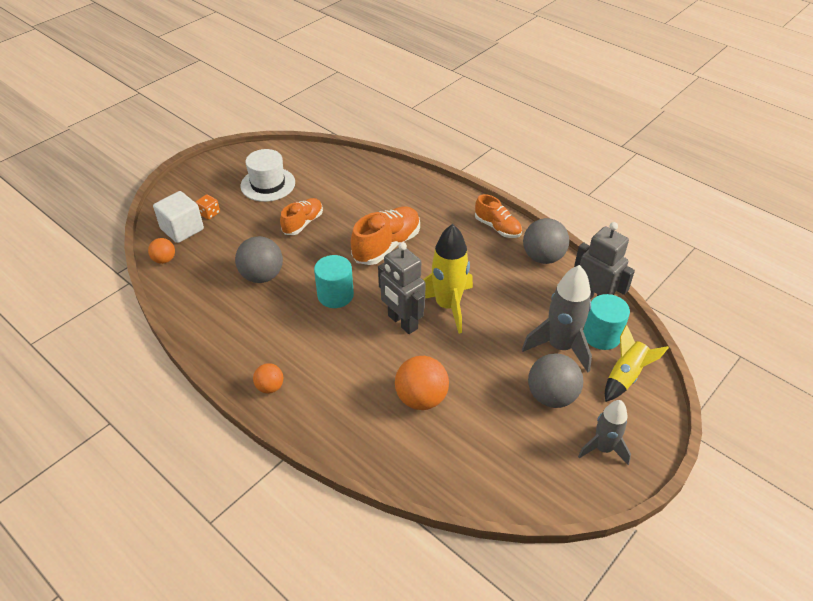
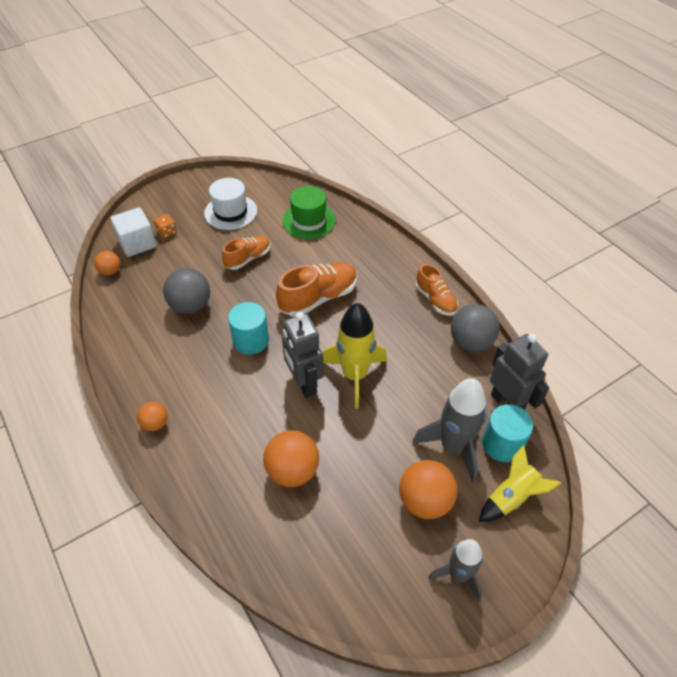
camera: 15 degrees right, 5 degrees up
(350, 179) = (309, 220): none -> green hat
(551, 396) = (425, 501): grey ball -> orange ball

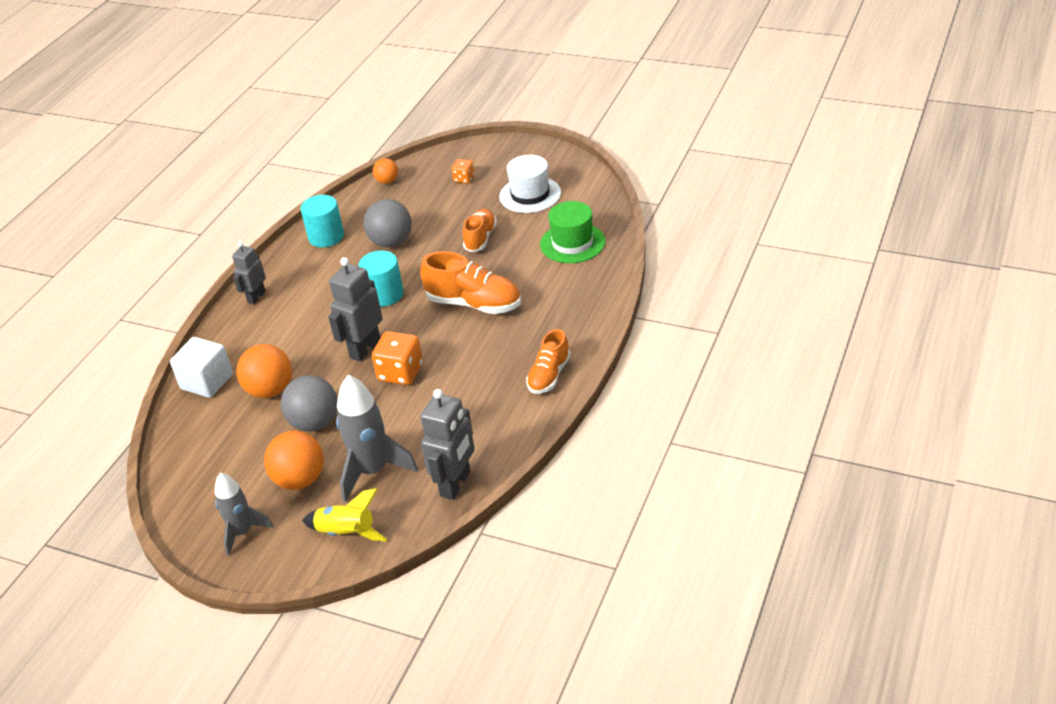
camera: 60 degrees right, 10 degrees down
(137, 243) = (433, 173): white cube -> white cube (207, 381)
(155, 424) = (256, 297): orange ball -> grey robot
(248, 258) = (480, 238): orange shoe -> orange shoe turned 90 degrees counterclockwise
(354, 376) = (400, 373): yellow rocket -> orange dice
(470, 342) = (514, 425): grey ball -> grey ball (315, 423)
(502, 444) = (402, 501): turquoise cylinder -> turquoise cylinder (326, 236)

